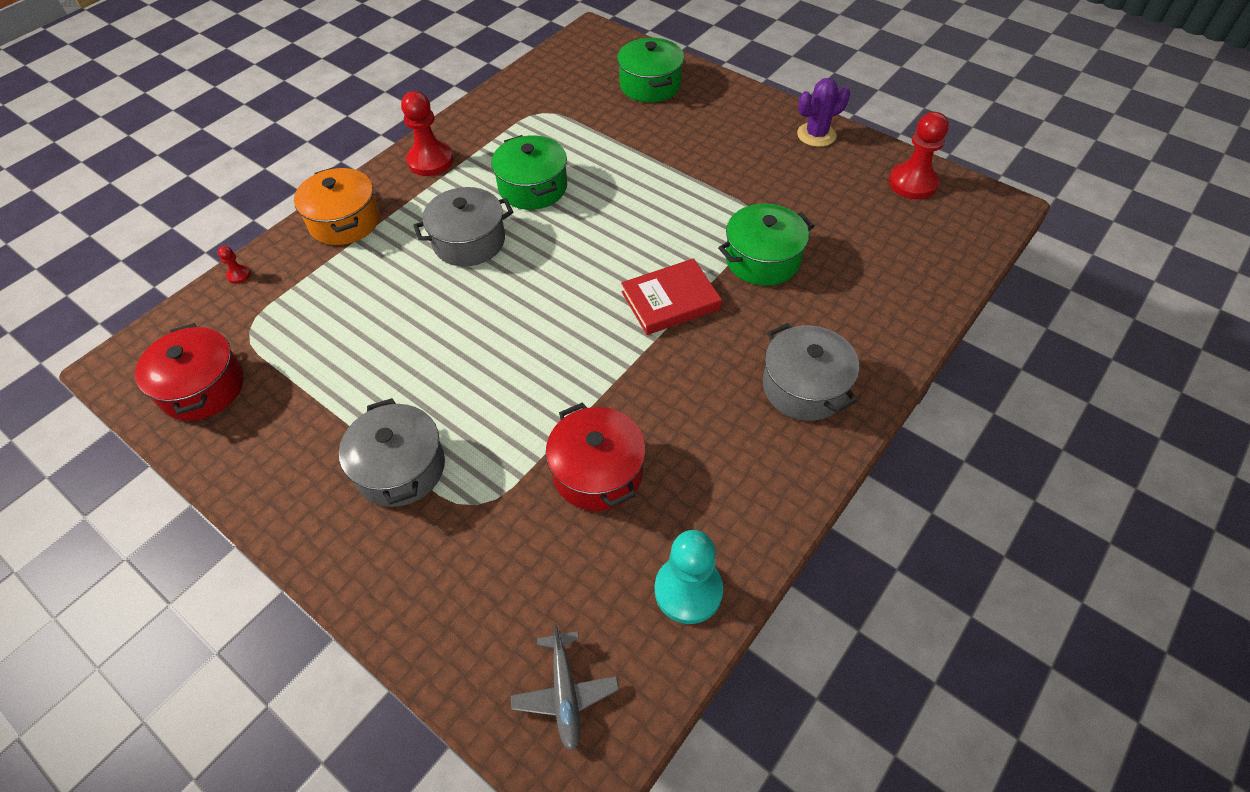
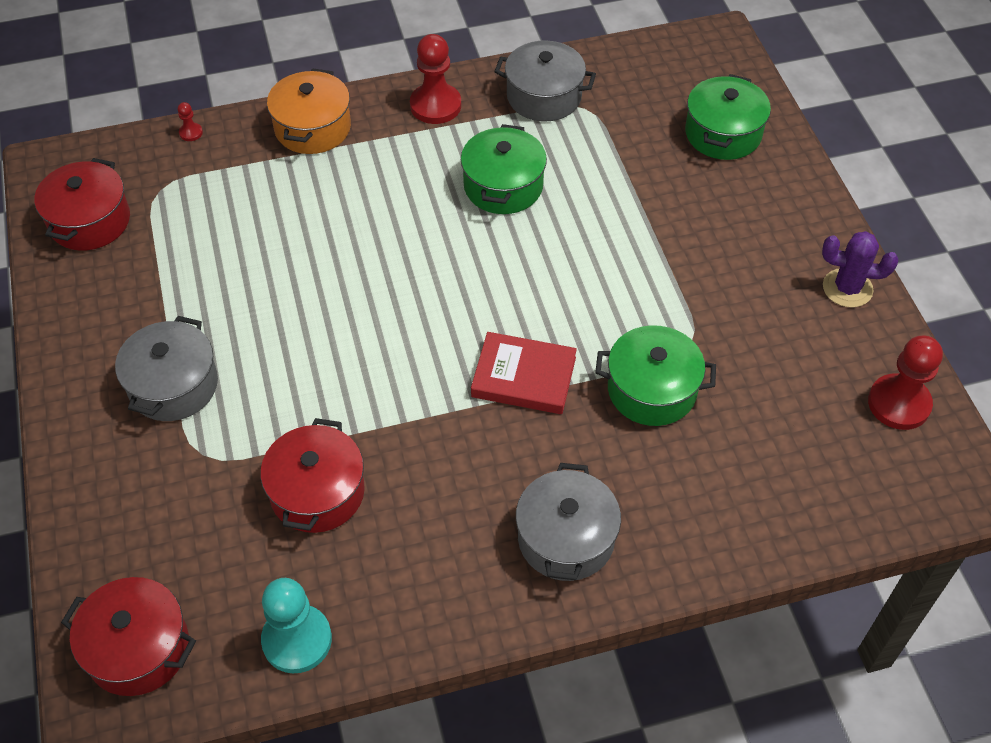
camera: 35 degrees right, 0 degrees up
(469, 241) = (399, 209): grey pot -> grey pot (544, 96)
(565, 693) = (138, 648): grey plane -> red pot

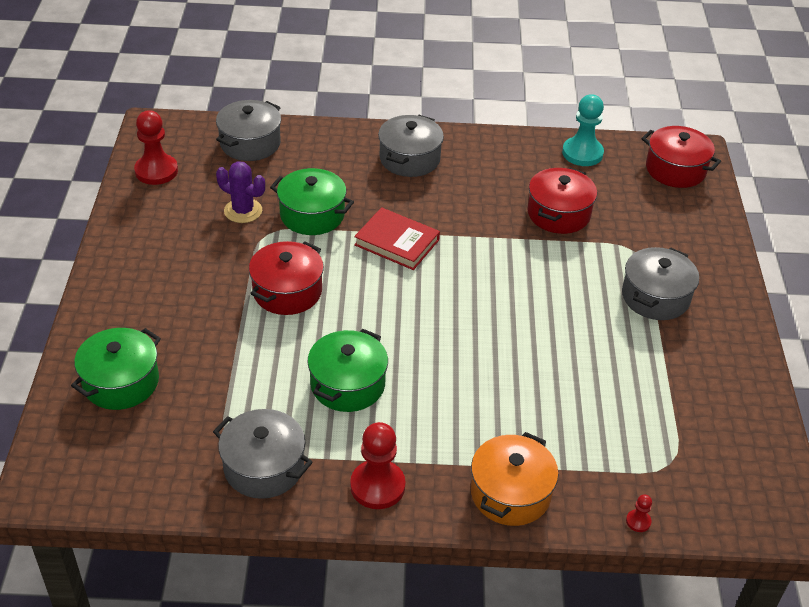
camera: 165 degrees left, 10 degrees down
(90, 221) = (735, 448): red pot -> red pot (287, 291)
(812, 496) = (250, 143): none -> grey pot
(847, 288) = (127, 239): purple cactus -> purple cactus (243, 211)

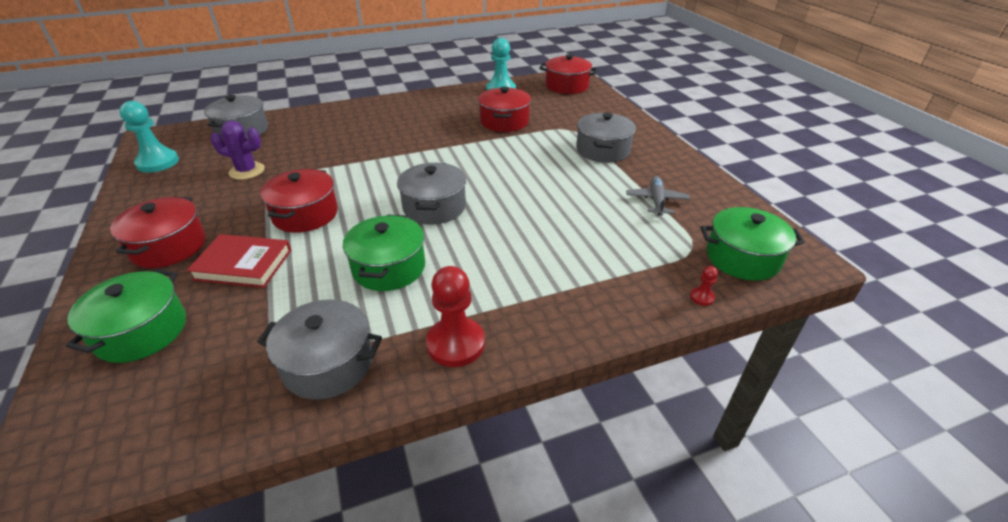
camera: 20 degrees left, 5 degrees down
(153, 293) = (169, 246): none -> red pot
(156, 171) = (158, 162): red pawn -> turquoise pawn
(312, 215) = (310, 161): green pot -> green pot (742, 258)
(396, 242) = (389, 162): red book -> red book (243, 265)
(409, 159) = (377, 115): grey pot -> grey pot (434, 207)
(510, 493) = (582, 310): orange pot -> none
(671, 391) = (656, 201): none -> grey plane

